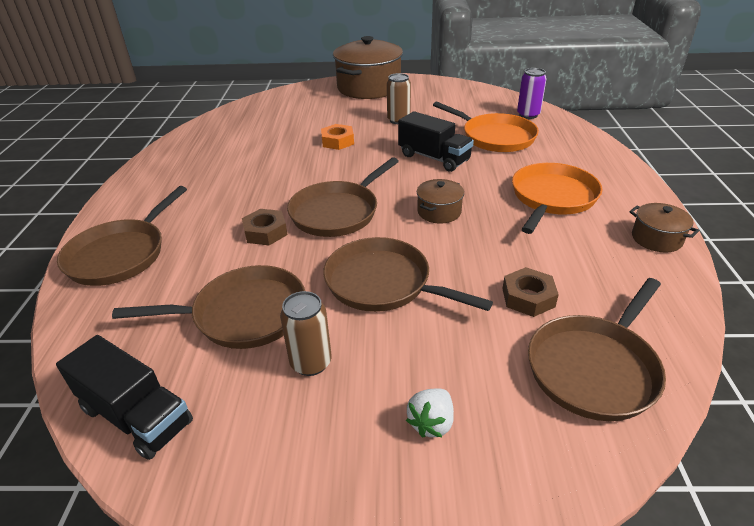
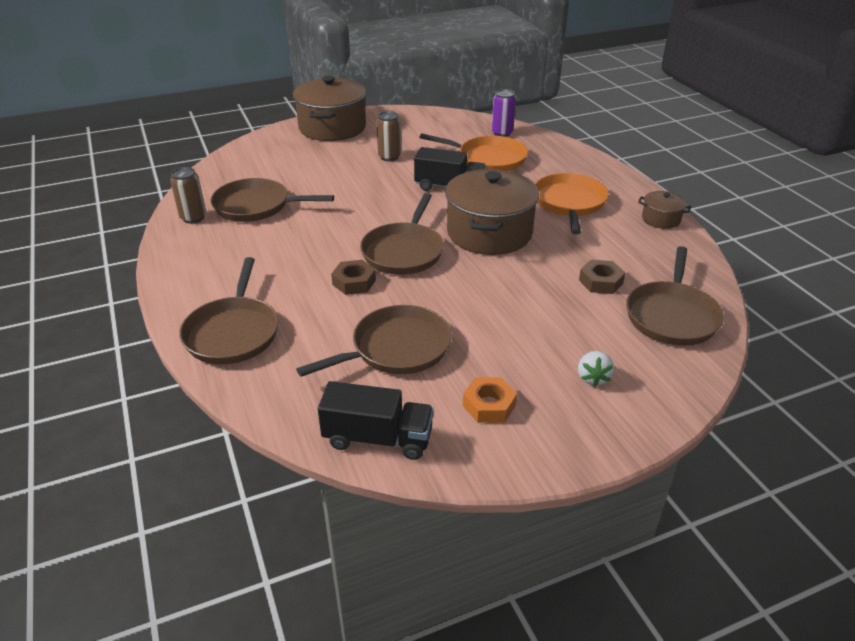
camera: 25 degrees left, 0 degrees up
(311, 363) = (480, 366): brown can -> brown can (193, 218)
(337, 141) = (348, 188): orange nut -> orange nut (489, 405)
(382, 283) = (488, 298): brown pan -> brown pan (256, 206)
(439, 212) = (489, 233): brown pot -> brown pot, size x2.18

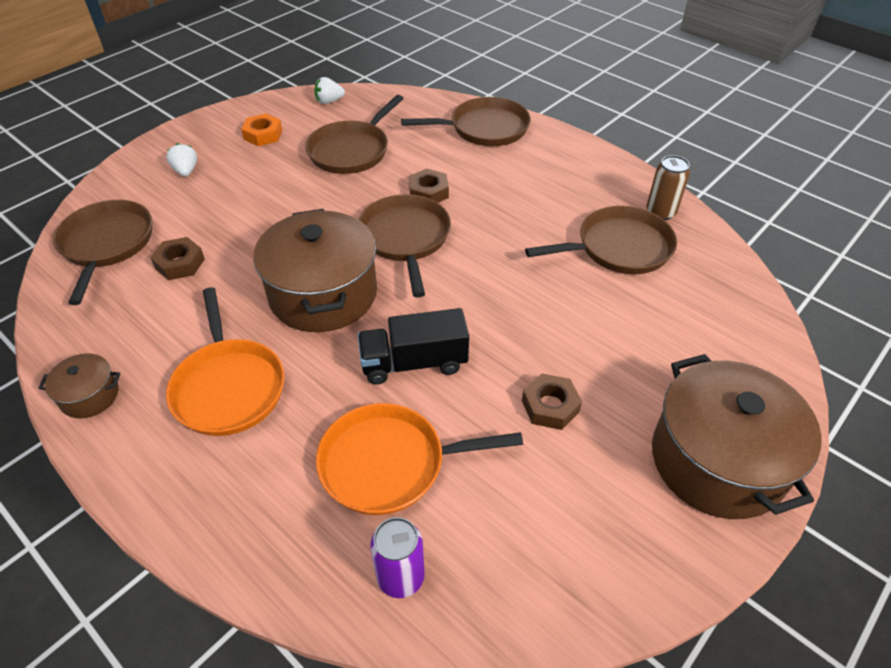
camera: 155 degrees right, 10 degrees up
(233, 333) = (485, 128): brown pan -> brown pan turned 105 degrees clockwise
(378, 438) = (329, 101): black truck -> white strawberry
(389, 157) = (550, 406): brown can -> brown nut

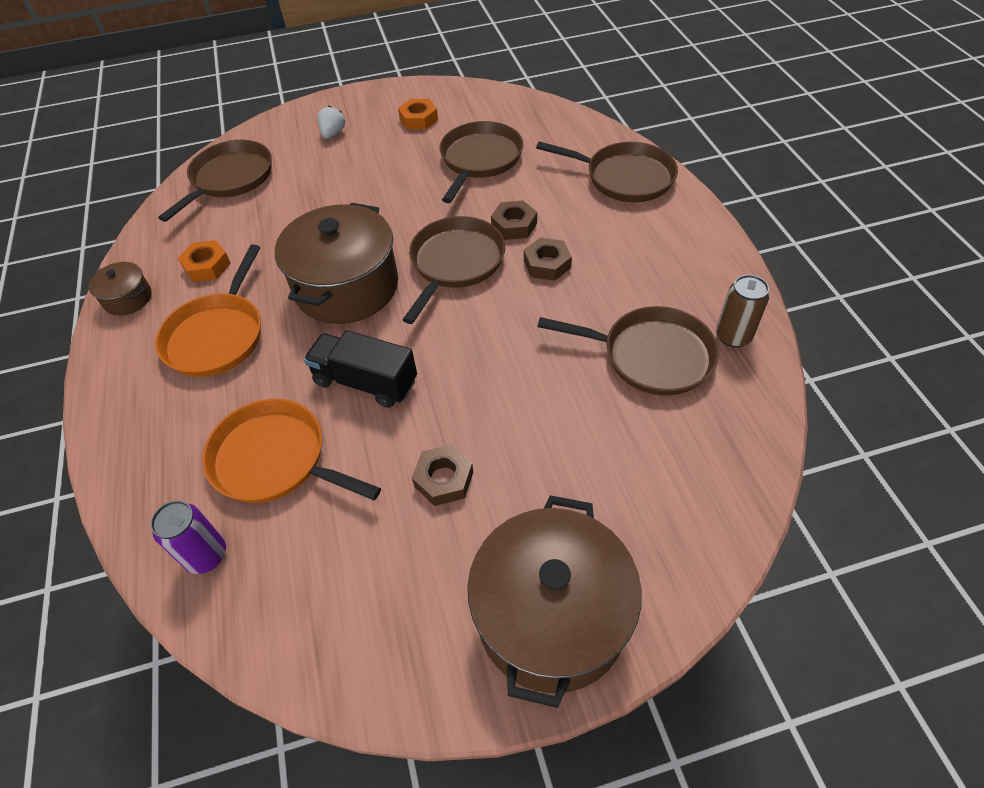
camera: 35 degrees right, 5 degrees up
(156, 331) = (207, 266): none -> orange nut
(180, 263) = (265, 215): brown nut -> brown nut (547, 264)
(329, 101) = (501, 103): white strawberry -> none
(351, 151) = (480, 159): brown pan -> brown pan turned 135 degrees clockwise

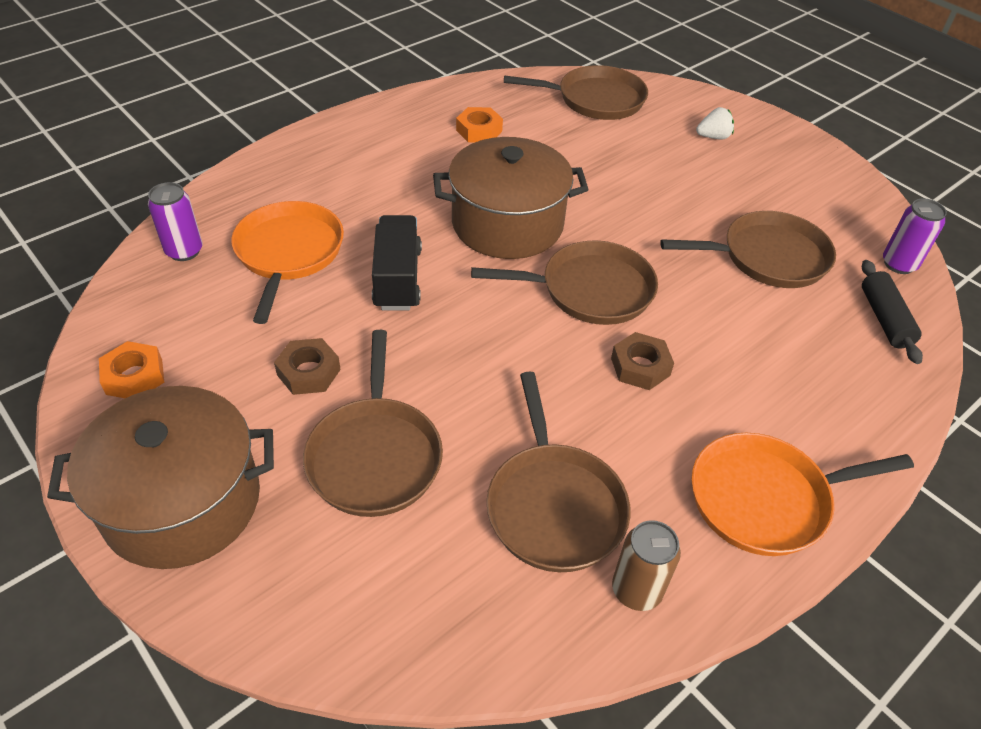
camera: 60 degrees right, 5 degrees down
(128, 299) = (416, 105): brown pot -> none
(217, 336) = (403, 168): orange pan -> orange pan (765, 499)
(418, 119) = (793, 187): orange nut -> orange nut (134, 376)
(514, 225) = (682, 319): brown nut -> none
(523, 106) = (899, 264): none -> purple can
(566, 134) = (884, 319): none -> black rolling pin
(625, 178) = (851, 401): brown pan -> brown pan (375, 456)

